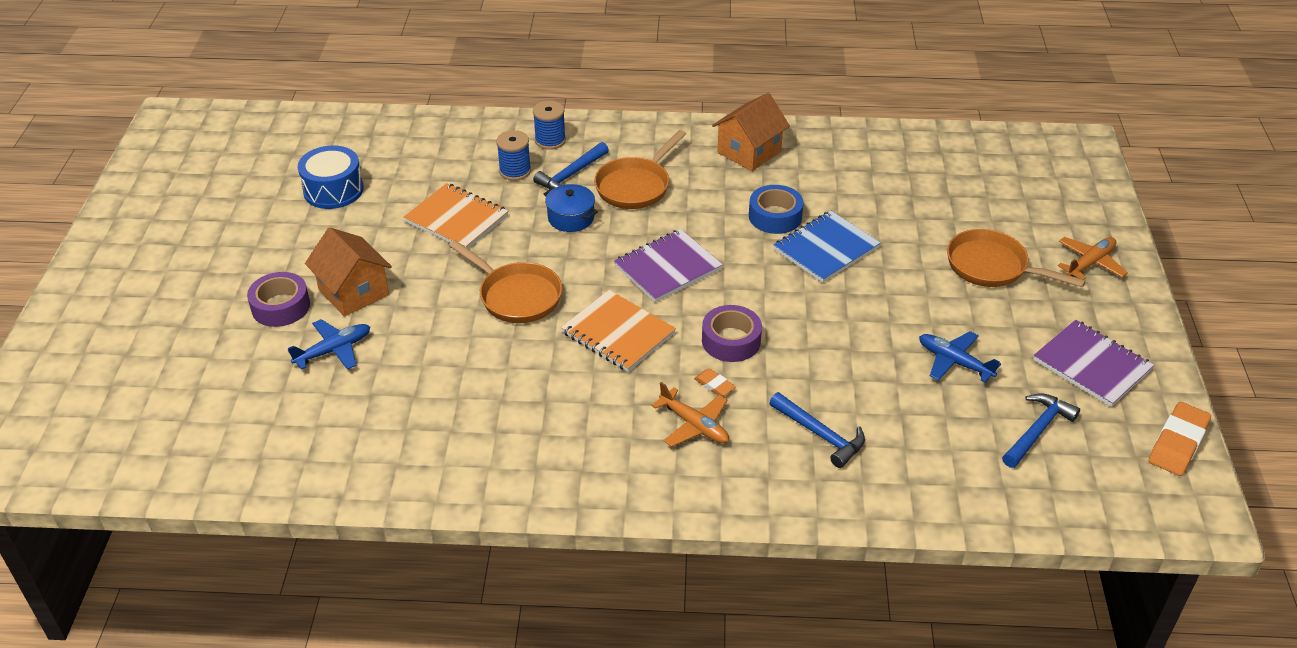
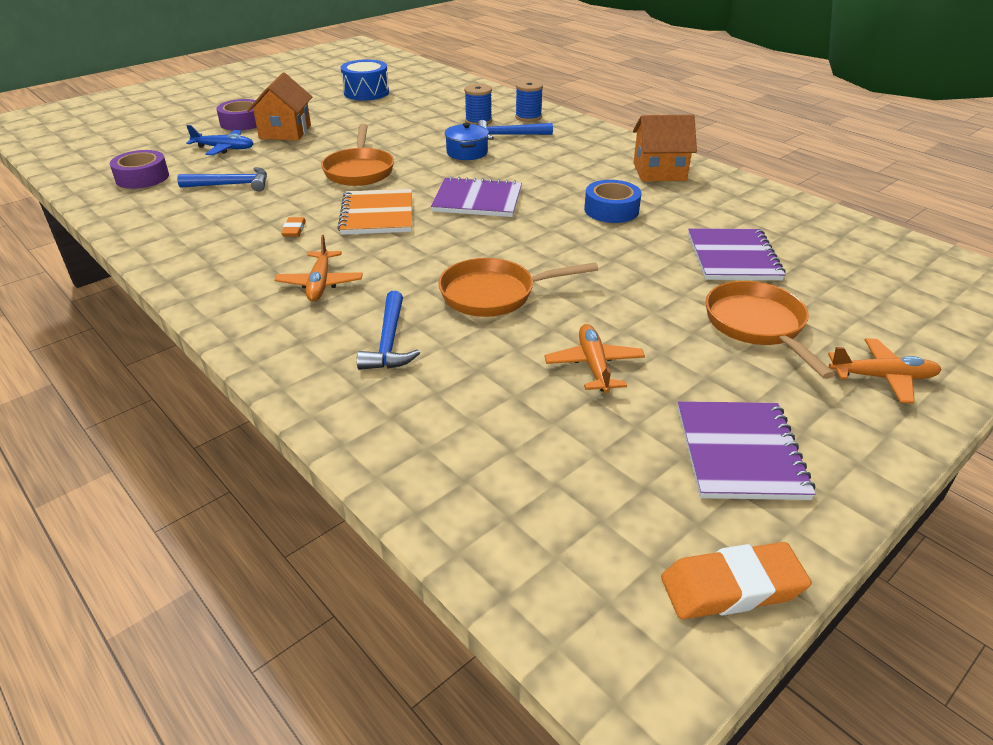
camera: 45 degrees right, 5 degrees down
(456, 219) = (401, 127): orange notebook -> none
(635, 186) = (540, 156): orange pan -> orange pan (494, 294)
(714, 385) = (378, 271): orange eraser -> orange eraser (294, 230)
(731, 341) = (440, 255): purple tape -> purple tape (142, 177)
(826, 249) = (617, 244): blue notebook -> none
(908, 214) = (733, 257): none -> purple notebook
(954, 362) = (594, 365): blue plane -> orange plane
(1037, 431) = (581, 463): blue hammer -> blue hammer (231, 185)

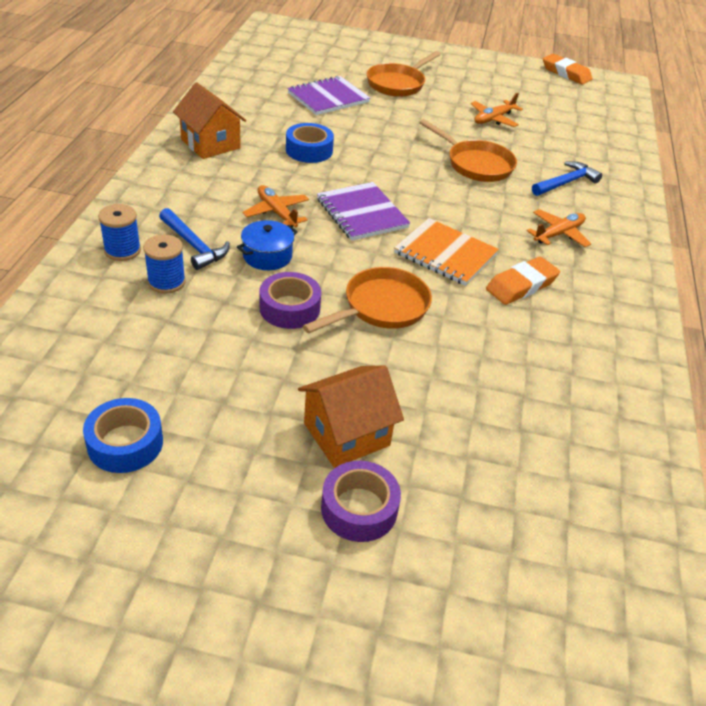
camera: 130 degrees left, 5 degrees up
(142, 177) = (583, 472): purple tape -> purple tape (289, 308)
(224, 148) = (448, 458): blue plane -> none
(231, 185) = (509, 381): blue hammer -> none
(294, 230) = (521, 285): orange eraser -> orange eraser, size x1.89
(366, 92) = (125, 443): blue drum -> blue tape
(377, 214) = (445, 254): orange notebook -> orange notebook turned 75 degrees clockwise
(740, 452) = (499, 78): purple notebook -> none
(882, 377) = (402, 54): orange plane -> orange plane (276, 212)

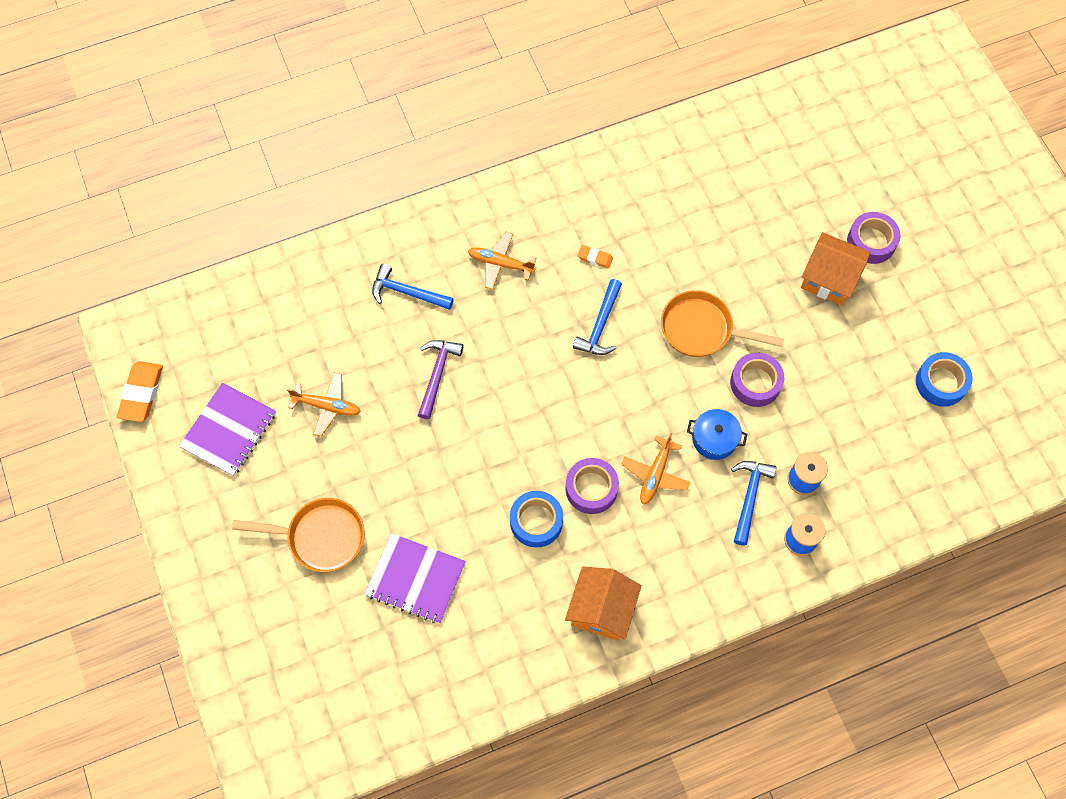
camera: 120 degrees left, 25 degrees up
(303, 181) = (591, 488): none -> purple tape
(362, 213) = (599, 413): purple notebook -> purple notebook (229, 430)
(445, 254) = (600, 325): orange notebook -> blue hammer
(476, 164) = (437, 375): orange pan -> purple hammer
(521, 285) = (595, 258): orange eraser -> orange eraser, size x0.53

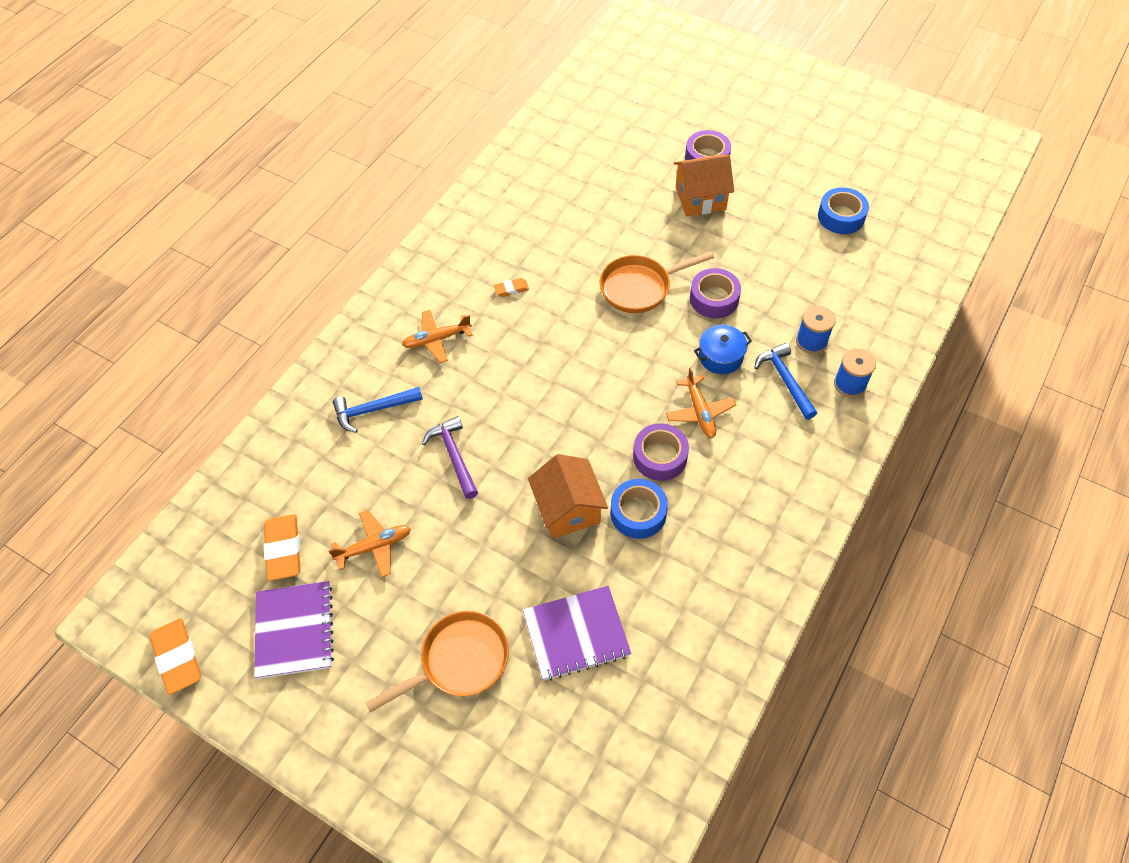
camera: 35 degrees left, 10 degrees down
(264, 362) = (284, 549): none -> orange eraser
(600, 325) = (558, 333): blue hammer -> none
(601, 610) = (752, 544): orange house -> orange house (568, 509)

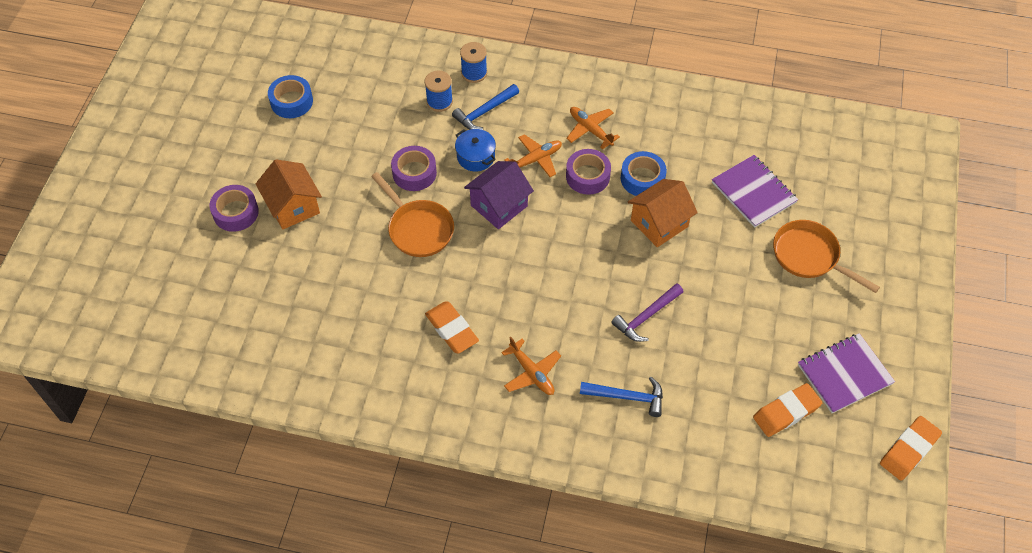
camera: 110 degrees left, 0 degrees up
(373, 410) = (627, 397): blue hammer -> blue hammer turned 45 degrees counterclockwise
(374, 546) = (751, 345): orange plane -> orange plane (590, 130)
(511, 289) = (452, 330): orange eraser -> orange eraser, size x1.89
(646, 362) = (499, 205): none -> purple house

